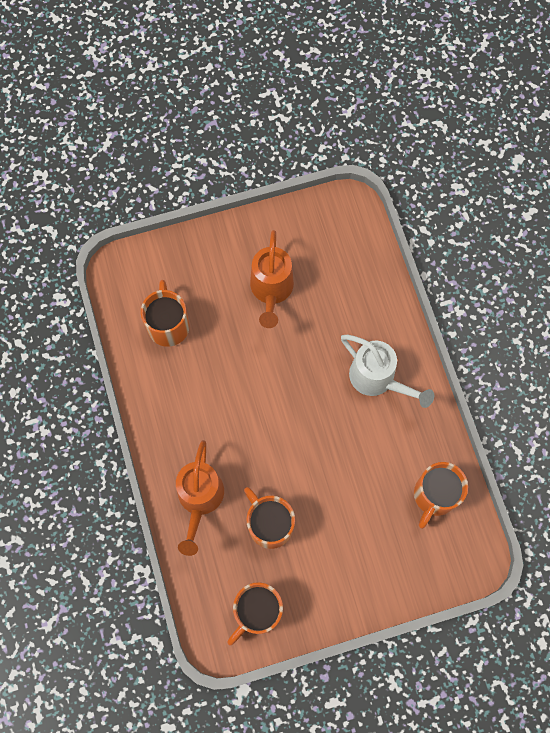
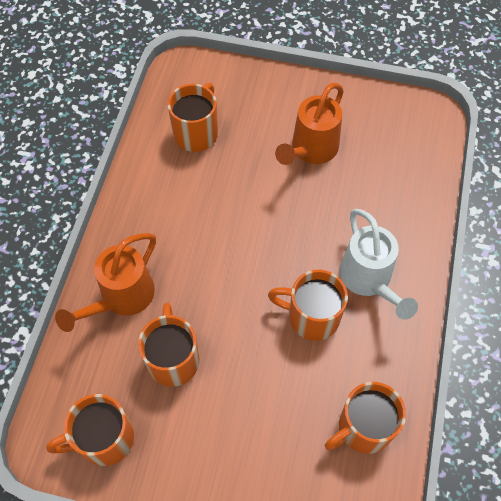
camera: 30 degrees right, 10 degrees down
(352, 433) = (312, 317): none -> orange mug

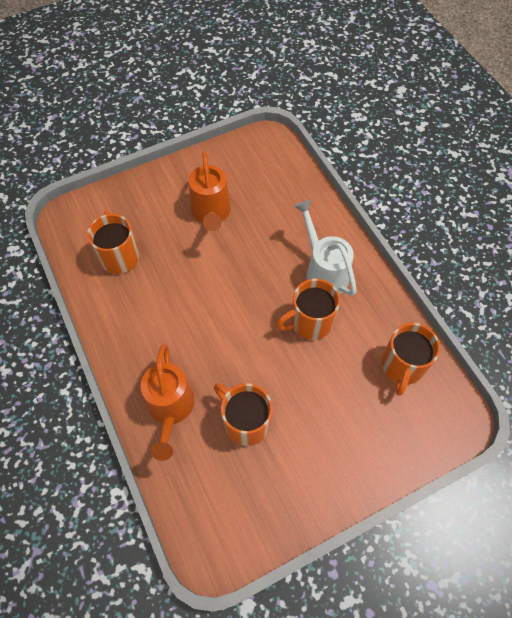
camera: 40 degrees left, 0 degrees up
(104, 439) = (248, 514): orange mug -> none
(368, 280) = (323, 272): white watering can -> white watering can turned 150 degrees counterclockwise

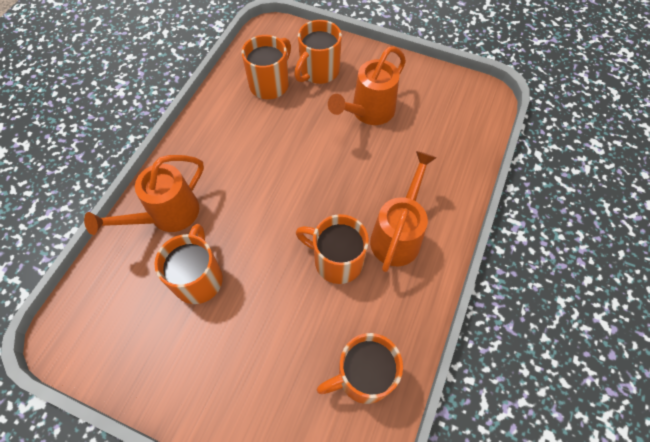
camera: 50 degrees right, 0 degrees up
(142, 216) = (318, 71): none -> orange mug
(323, 272) = (397, 235): white watering can -> orange watering can

